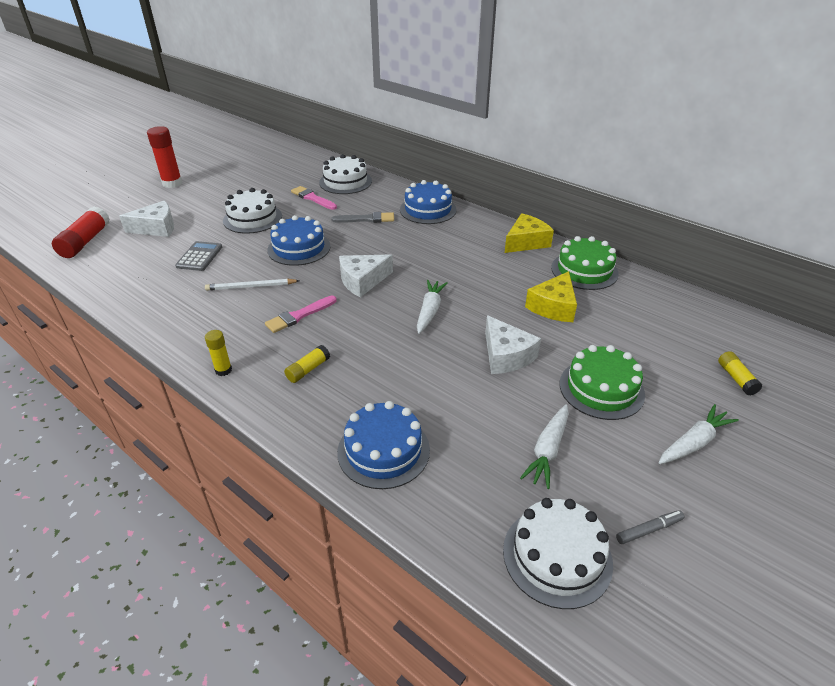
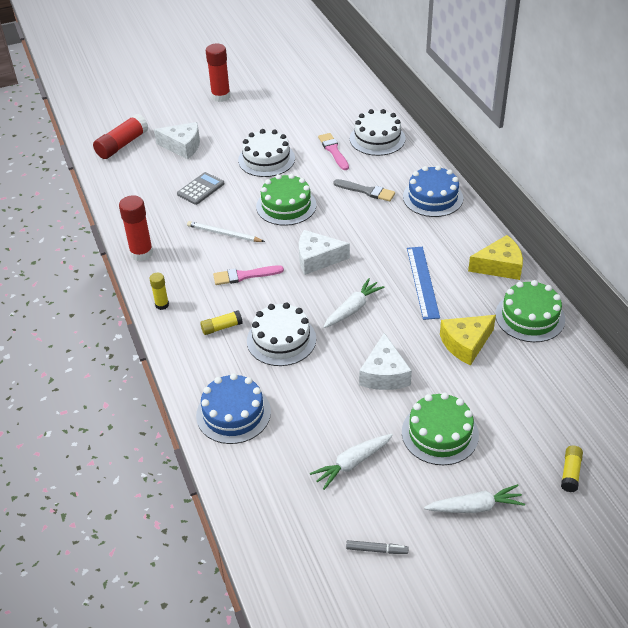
camera: 30 degrees right, 5 degrees up
(167, 329) = (141, 253): none -> red glue stick
(299, 248) = (286, 206): blue cake -> green cake
(474, 271) = (423, 282): none -> blue ruler
(557, 556) = (296, 536): white cake -> white cake (281, 340)

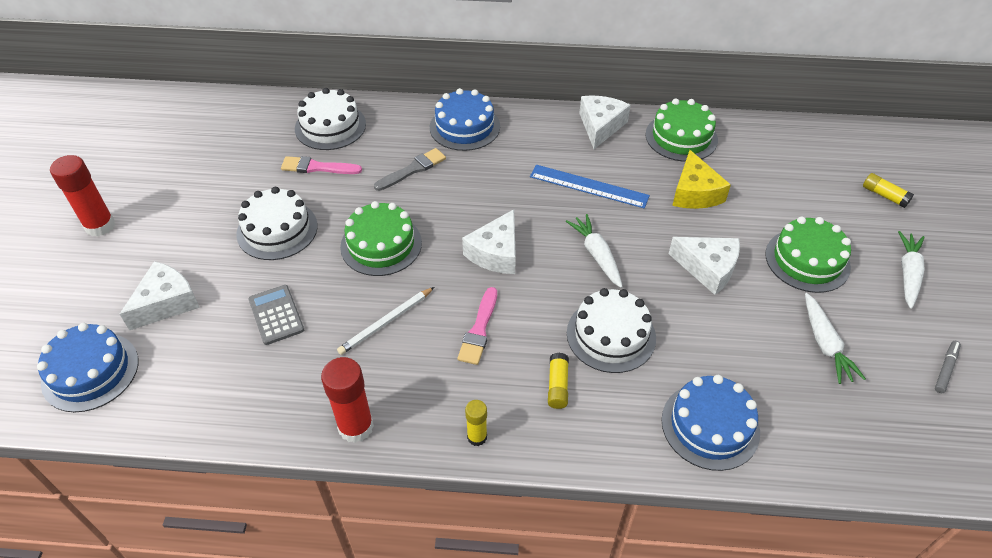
camera: 65 degrees left, 5 degrees up
(122, 145) = (90, 371): red glue stick -> blue cake
(499, 266) = (600, 126): yellow cheese -> white cheese

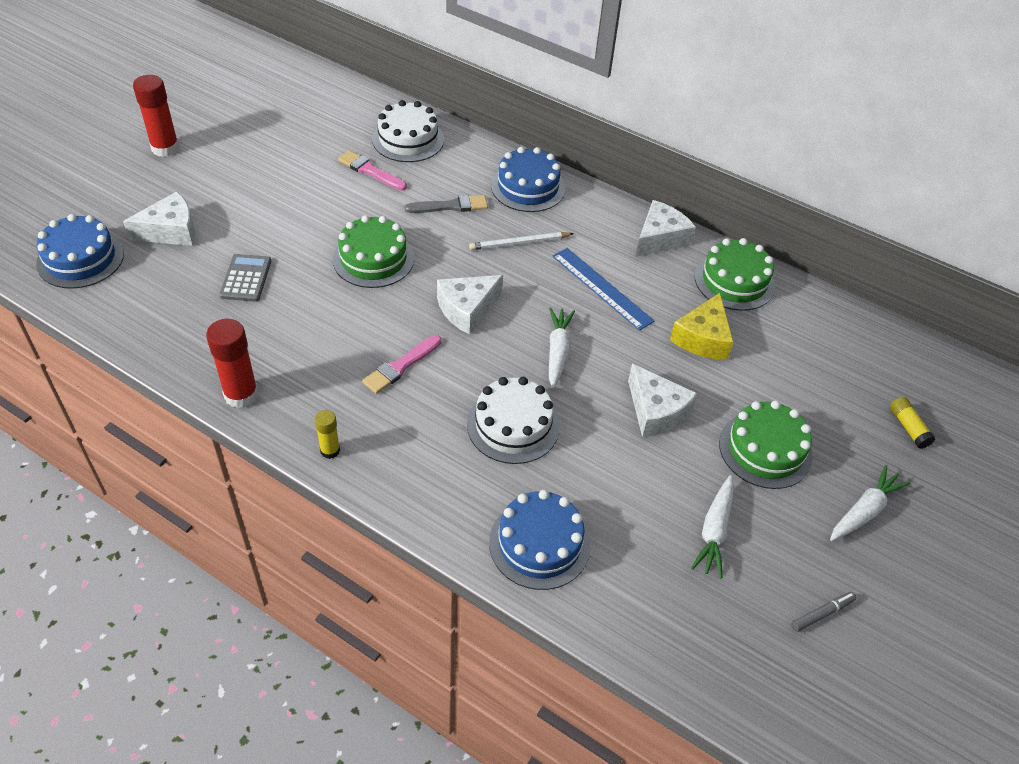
camera: 25 degrees right, 0 degrees up
(277, 230) = (298, 209): white cake -> none
(386, 322) = (328, 324): white pencil -> white pencil (519, 243)
(557, 386) = (430, 444): yellow glue stick -> none

